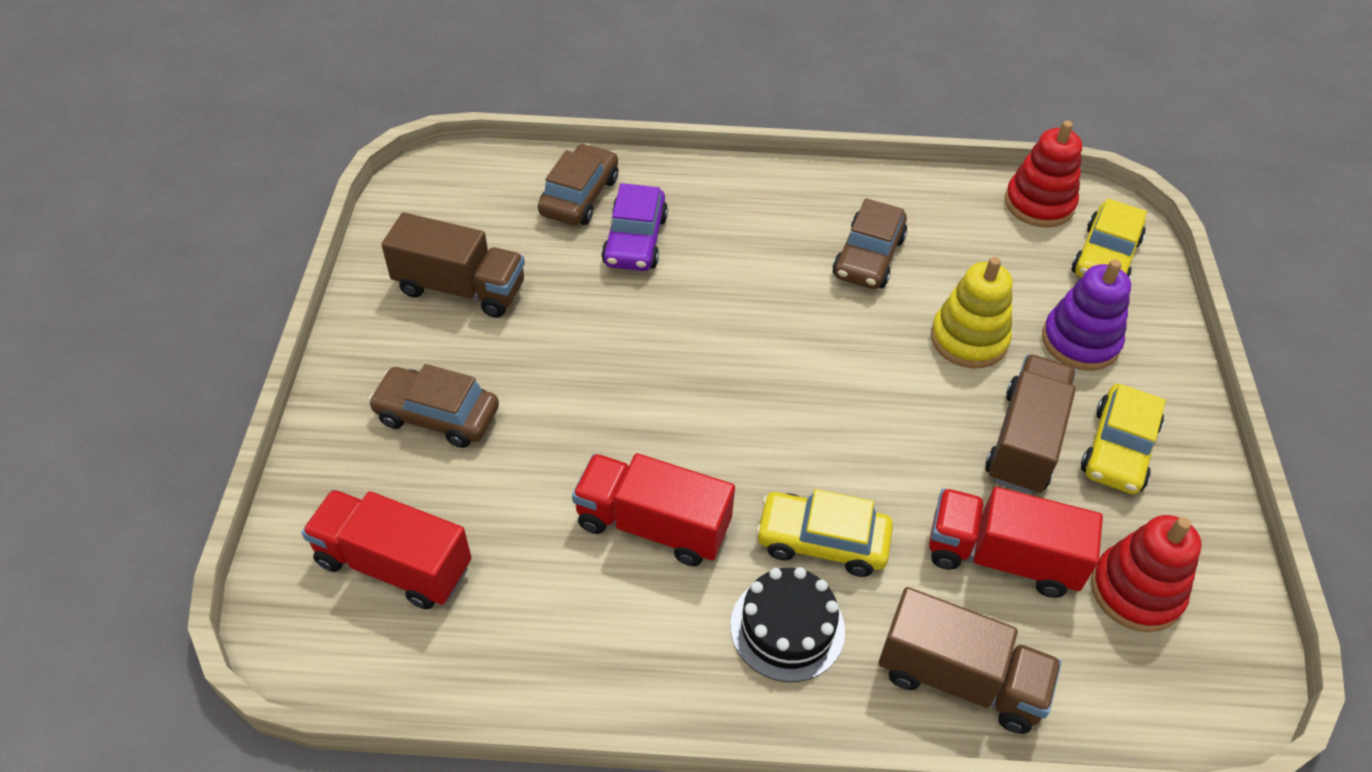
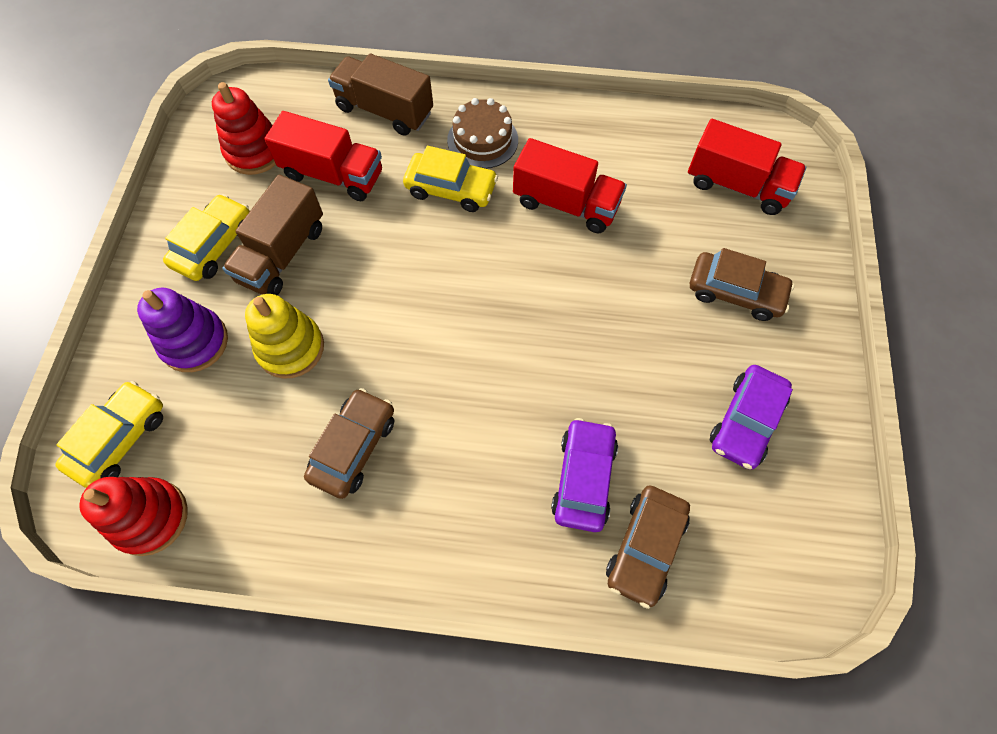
camera: 175 degrees left, 15 degrees up
(460, 288) = (746, 421): brown truck -> purple car
(787, 628) = (482, 140): black cake -> brown cake

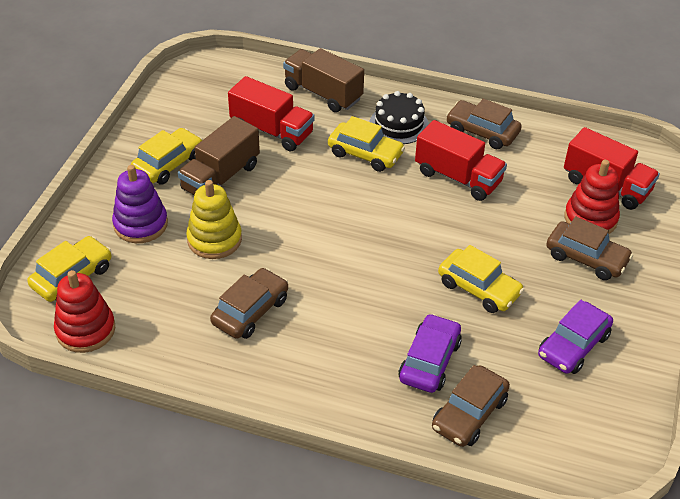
camera: 10 degrees right, 20 degrees down
(254, 152) = (212, 107): red stacking toy -> red stacking toy (590, 219)
(482, 140) = (399, 124): brown cake -> black cake
(581, 134) = (482, 132): none -> brown car
(621, 360) = (479, 288): none -> yellow car

